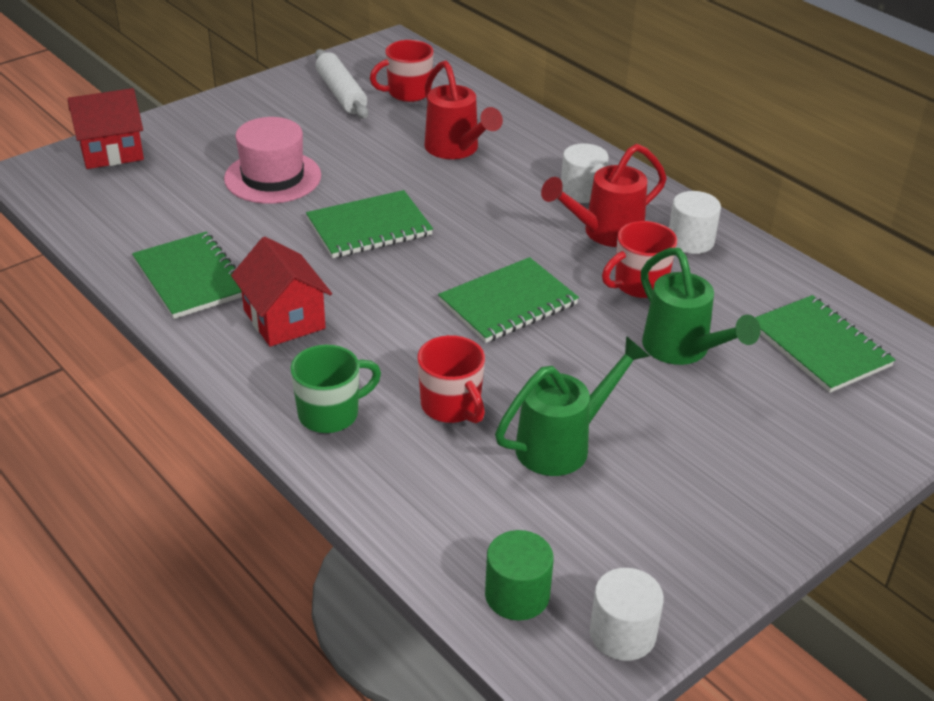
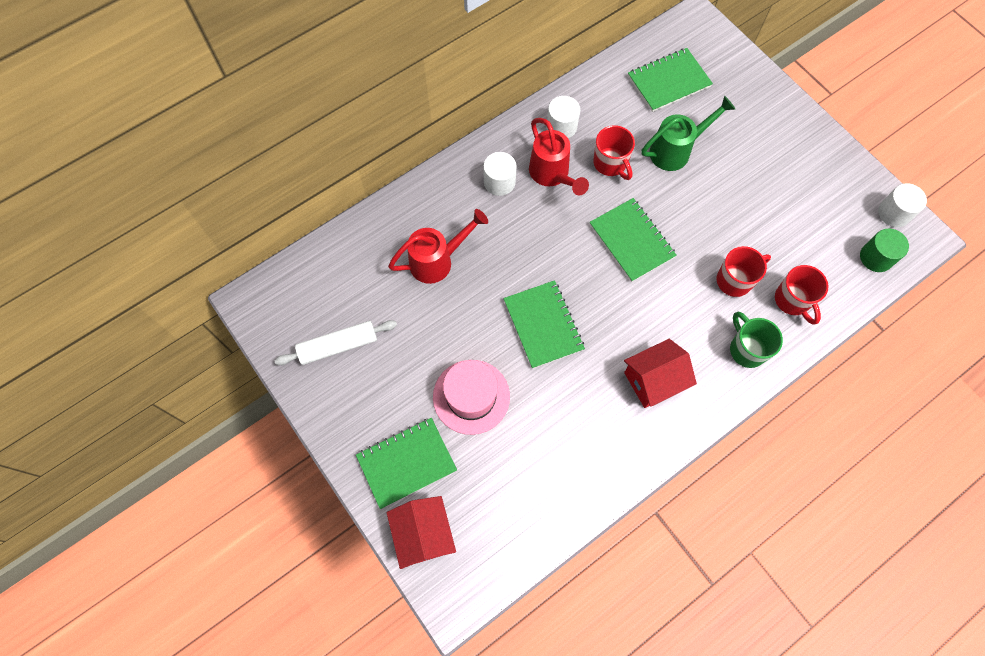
camera: 85 degrees left, 30 degrees up
(191, 278) = (606, 448): green notebook -> green notebook (406, 463)
(407, 93) = (342, 293): red mug -> red mug (792, 300)
(563, 444) = (762, 223): green watering can -> none

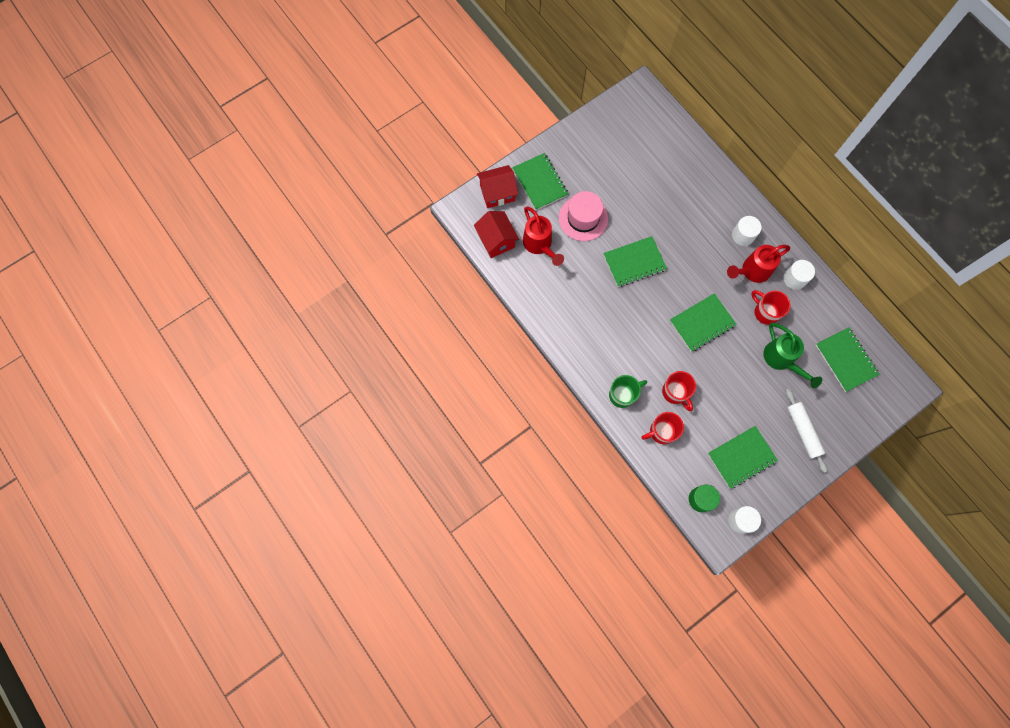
camera: 90 degrees right, 5 degrees up
(338, 346) = (614, 140): white rolling pin -> white rolling pin (803, 431)
(438, 260) = (678, 197): red watering can -> red watering can (539, 245)
(610, 163) = (765, 312): red mug -> red mug turned 75 degrees clockwise
(653, 380) = (597, 331): red house -> red house (496, 240)
(812, 206) = (741, 457): none -> green notebook

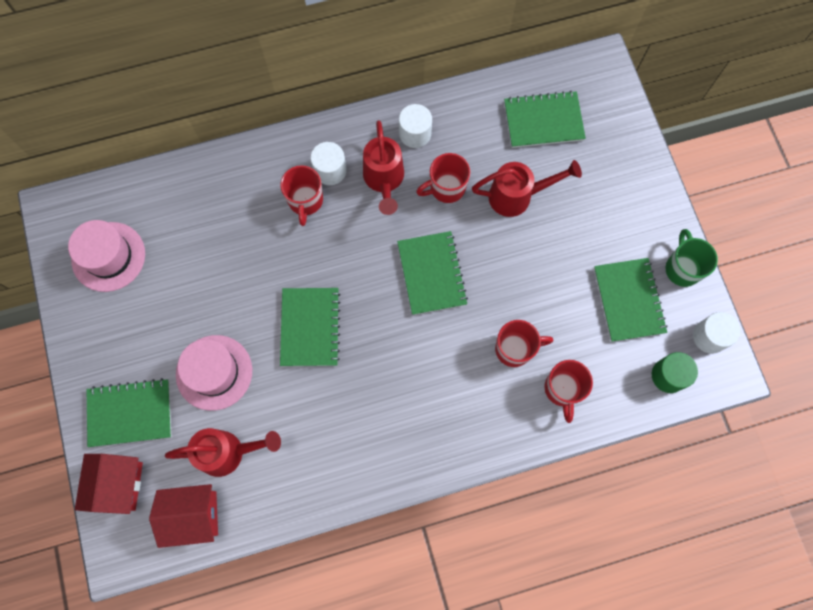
camera: 70 degrees left, 0 degrees up
(622, 395) = (494, 421): green mug -> green mug (682, 268)
(627, 131) = (108, 256): none -> pink hat
(715, 228) = (305, 201): none -> red mug
(782, 360) = (518, 196): green watering can -> red watering can
(803, 431) = (618, 211): white rolling pin -> none

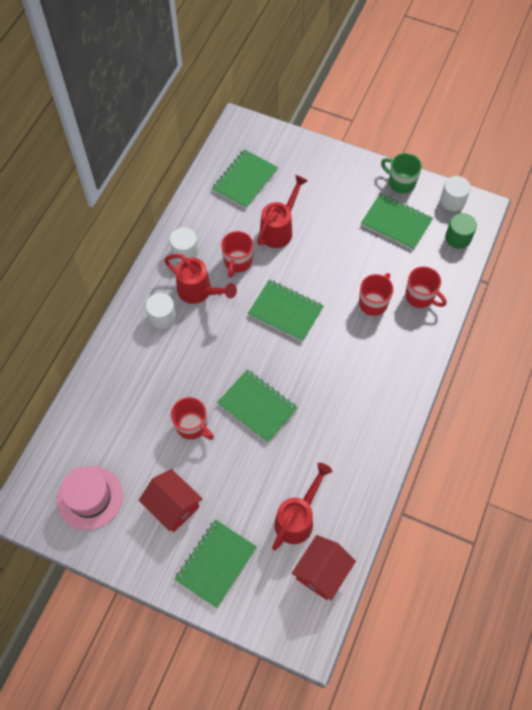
camera: 50 degrees left, 10 degrees down
(118, 484) = (259, 608): red house -> red house (173, 506)
(214, 372) = (235, 488): pink hat -> none
(305, 201) = (169, 346): red mug -> red mug (192, 426)

